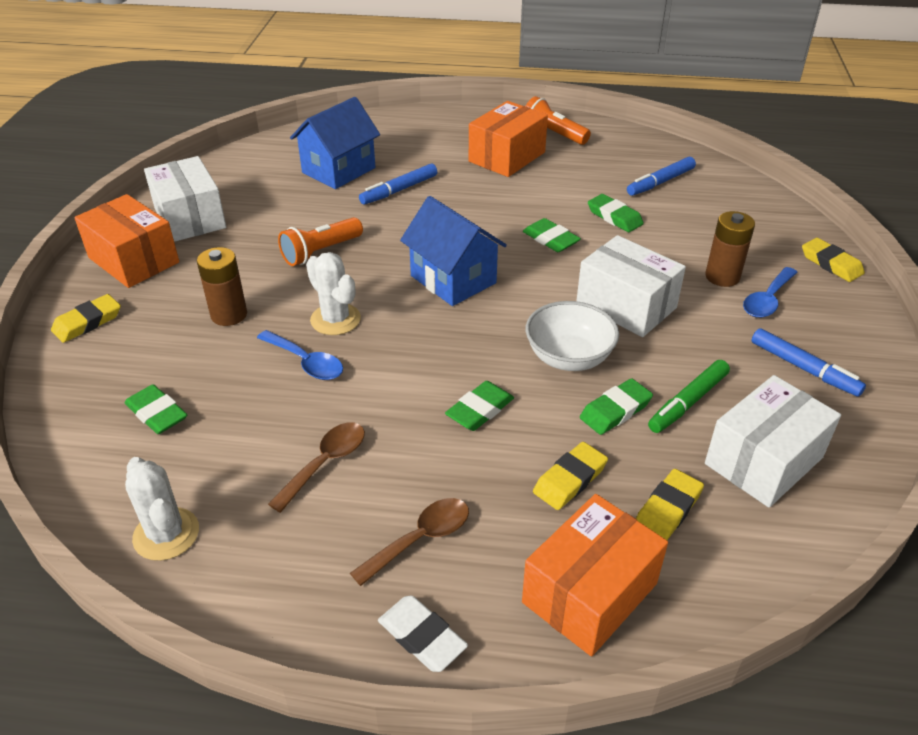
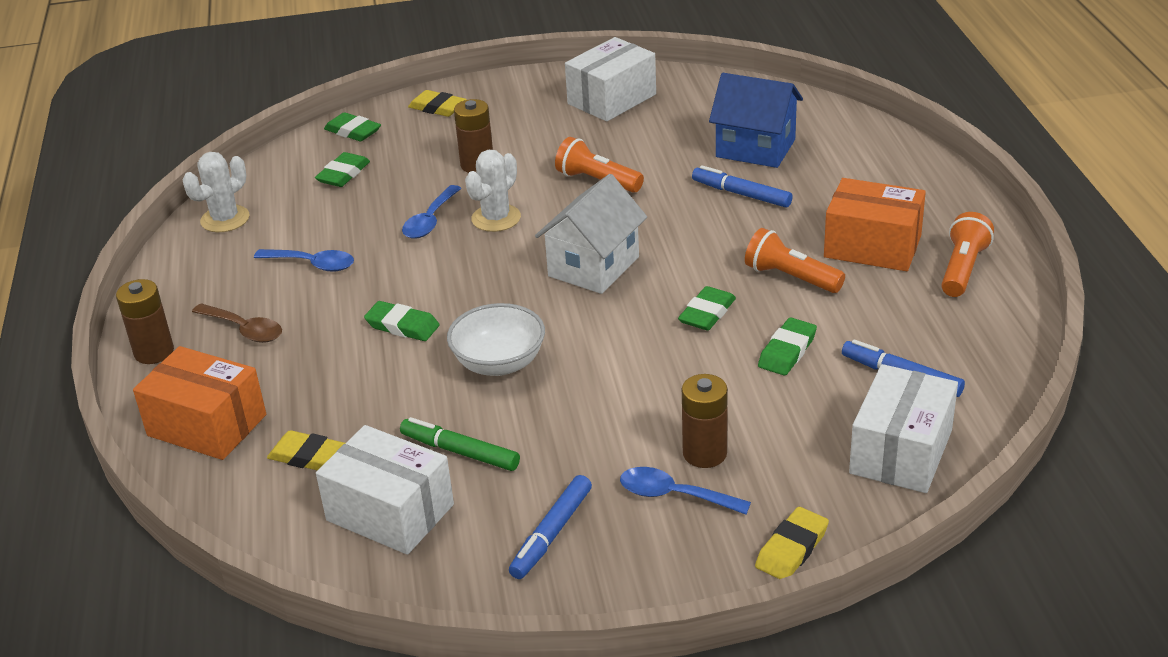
camera: 75 degrees right, 5 degrees down
(134, 260) = (531, 96): orange box -> none
(325, 463) = (312, 264): brown spoon -> blue spoon
(422, 637) = (154, 352): white eraser -> brown battery
(453, 279) = (593, 267): blue house -> white house
(525, 195) = (791, 277): none -> orange flashlight
(570, 479) = (329, 393): yellow eraser -> none
(615, 410) = (430, 406): green eraser -> green eraser (353, 131)
(626, 305) = (606, 387): white box -> white box (901, 452)

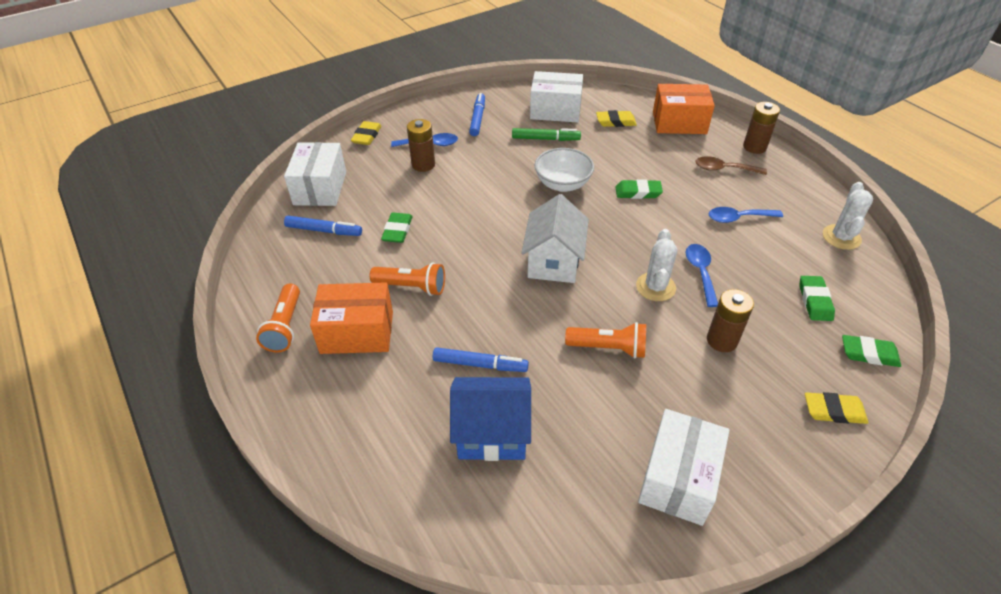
camera: 155 degrees right, 10 degrees up
(707, 313) = (458, 245): green eraser -> none

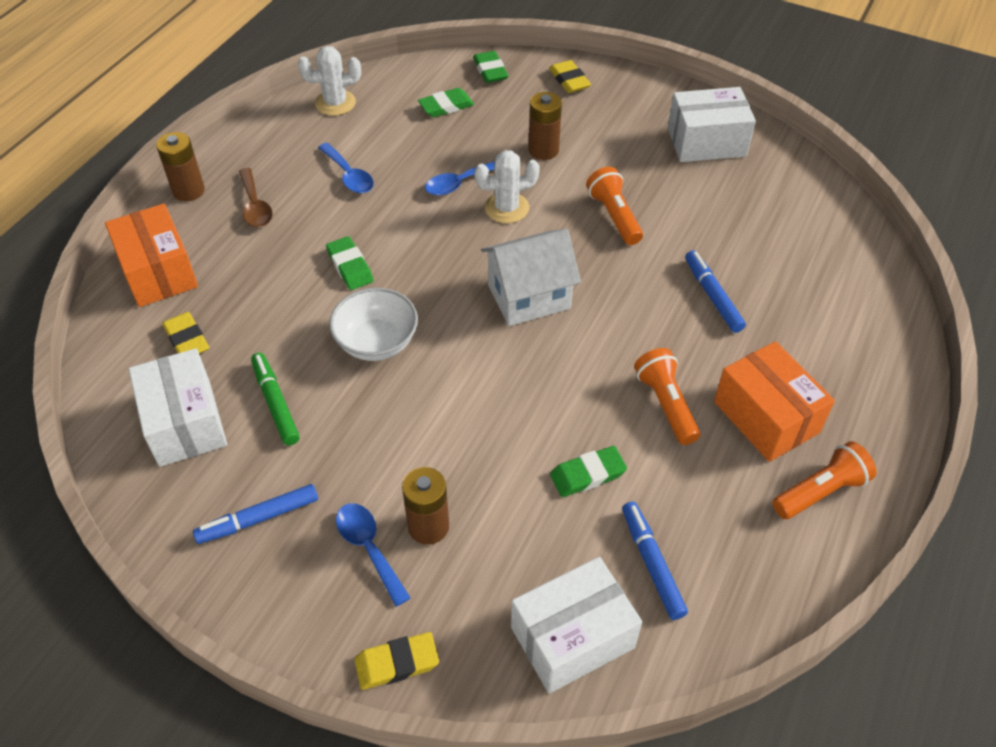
camera: 120 degrees left, 5 degrees up
(492, 433) = (772, 256): blue house -> none

